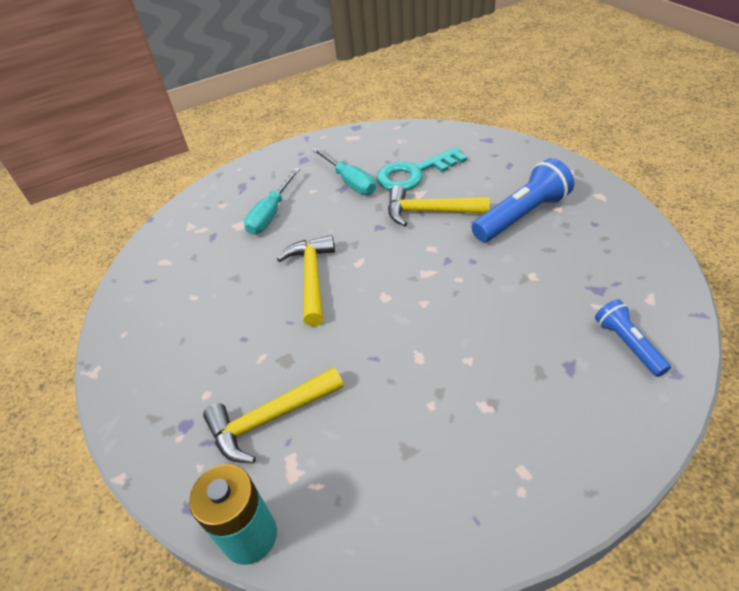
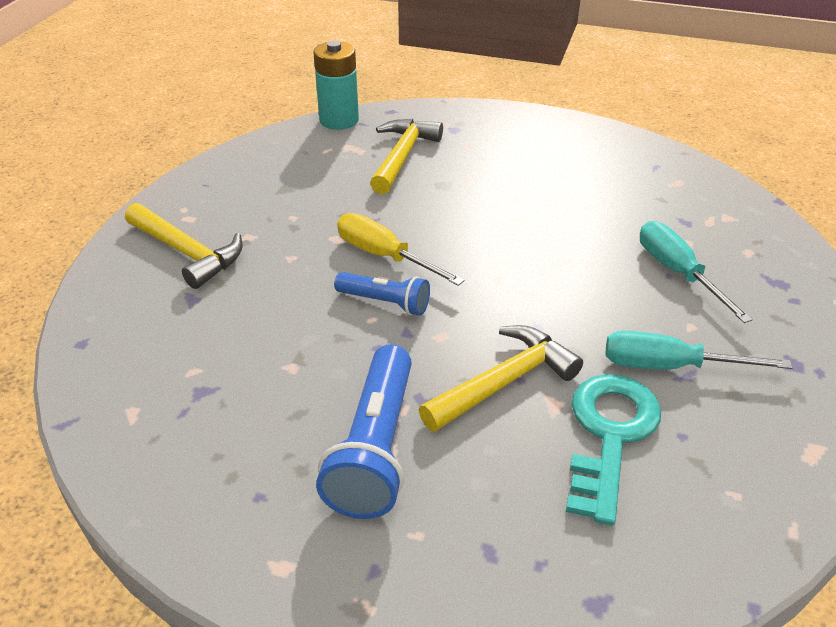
camera: 130 degrees right, 5 degrees down
(312, 278) = (520, 242): yellow hammer -> yellow hammer (187, 252)
(403, 319) = (384, 256): none -> yellow screwdriver
(627, 344) = (141, 346): blue flashlight -> blue flashlight (385, 302)

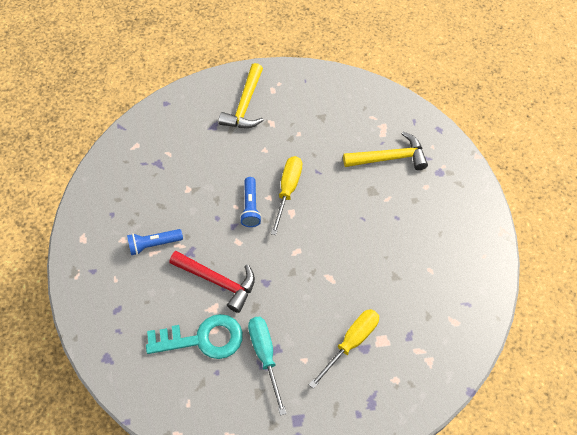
camera: 65 degrees right, 20 degrees up
(339, 120) = (409, 108): turquoise battery -> none
(375, 448) = (154, 244): blue flashlight -> blue flashlight, size x0.58
(504, 382) = (218, 281): yellow hammer -> red hammer
(677, 273) = (351, 343): turquoise screwdriver -> yellow screwdriver

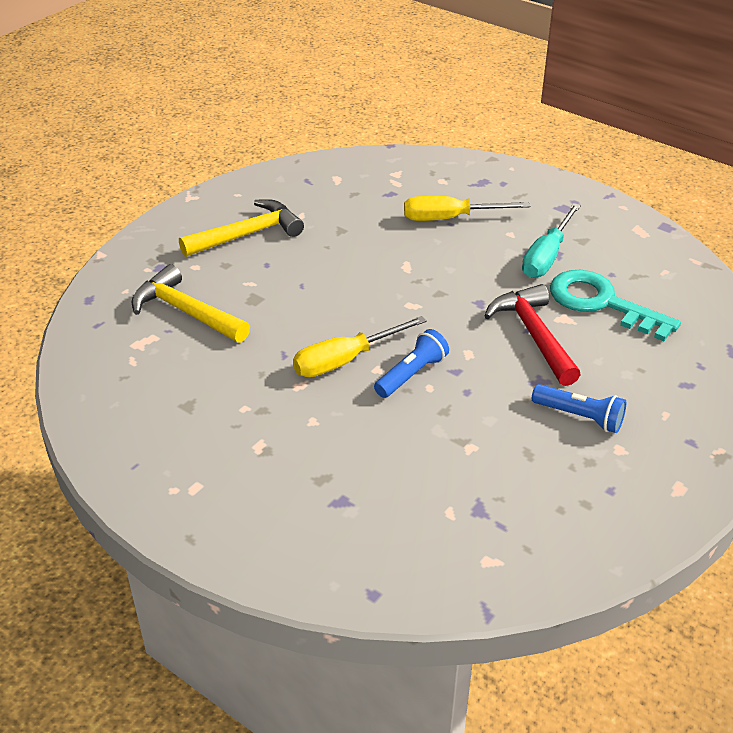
camera: 135 degrees left, 20 degrees down
(245, 105) = (260, 496): yellow hammer -> yellow hammer (247, 234)

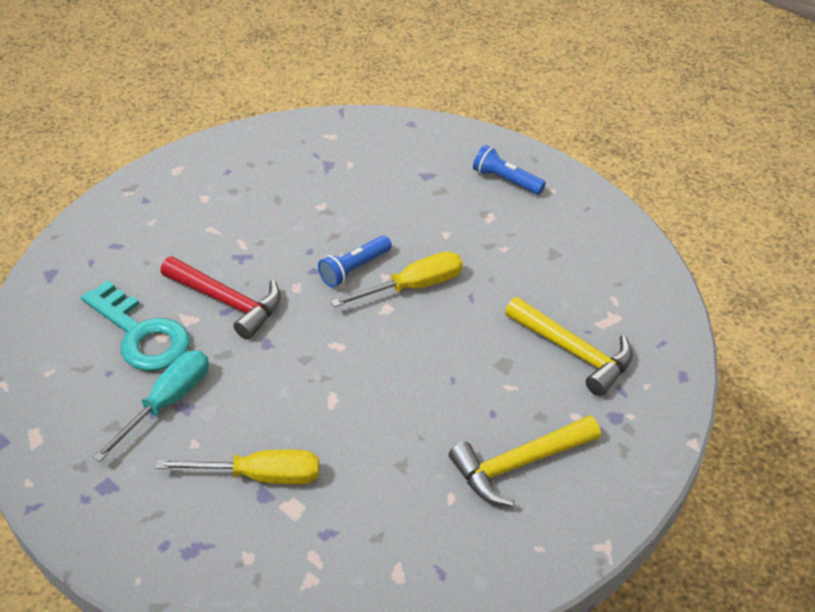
camera: 175 degrees left, 5 degrees up
(534, 335) = (227, 302): red hammer -> red hammer turned 45 degrees counterclockwise
(579, 417) = (223, 223): blue flashlight -> blue flashlight (506, 180)

